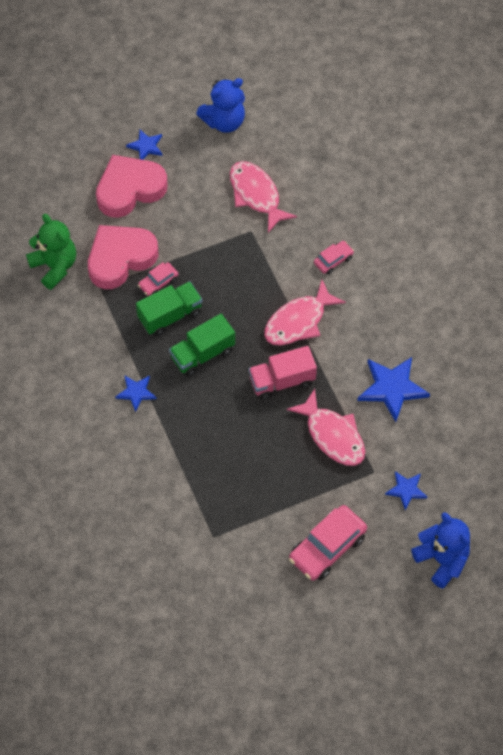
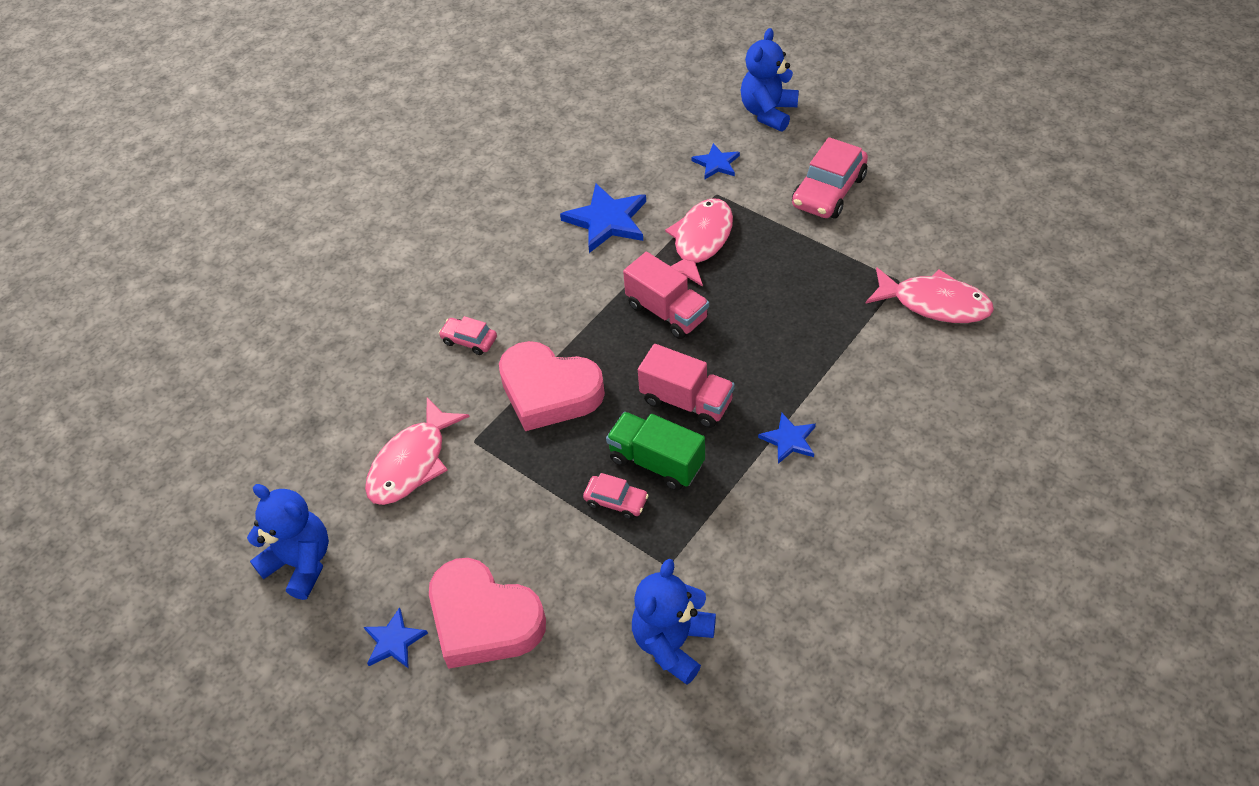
camera: 115 degrees left, 10 degrees down
(54, 266) = (673, 643): green teddy bear -> blue teddy bear
(120, 258) = (607, 566): pink heart -> pink heart (549, 391)
(202, 354) = (686, 401): green truck -> pink truck
(298, 321) = (577, 333): pink fish -> pink fish (934, 303)
(327, 547) = (829, 191): pink car -> pink car turned 105 degrees clockwise

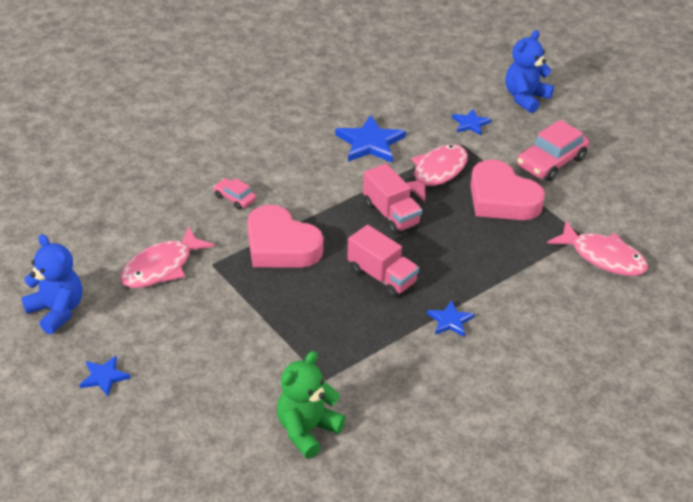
camera: 10 degrees right, 10 degrees down
(484, 619) = (174, 380): pink heart -> pink heart (502, 198)
(616, 501) = (302, 328): pink car -> none
(656, 462) = (342, 311): green truck -> none
(673, 643) = (307, 430): blue teddy bear -> green teddy bear

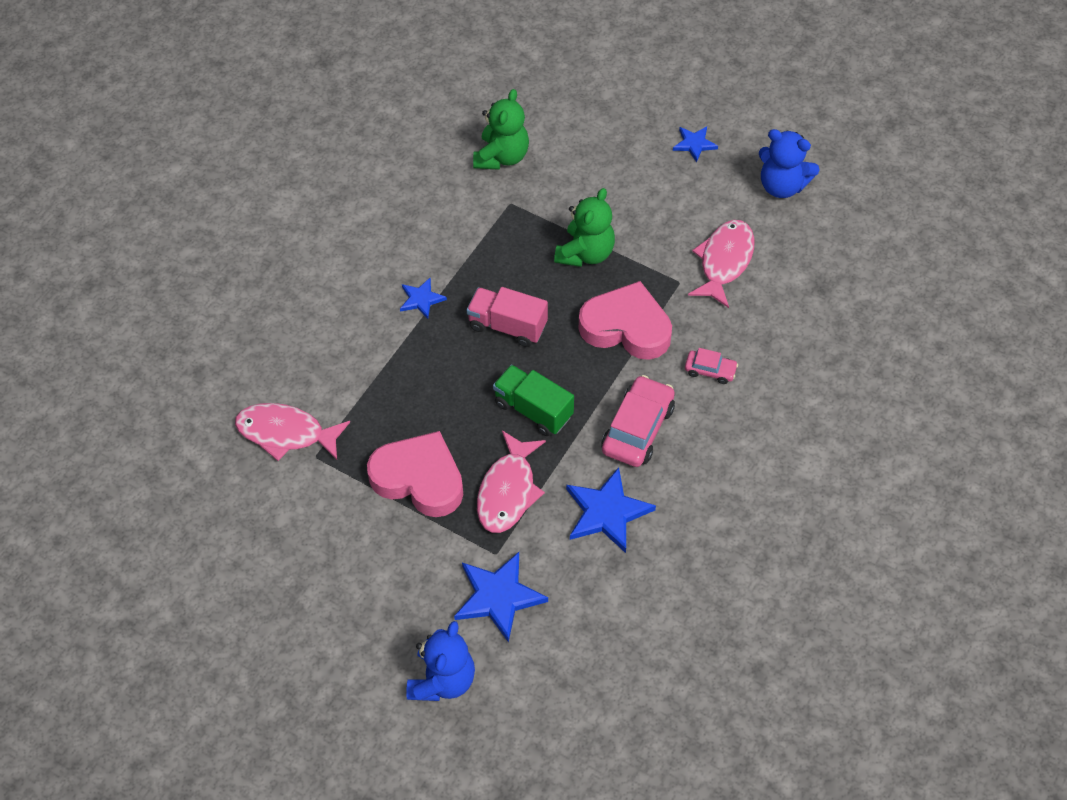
camera: 160 degrees right, 15 degrees up
(278, 312) = (585, 253): none -> green teddy bear
(391, 214) = (533, 410): pink truck -> green truck
(470, 124) = (498, 597): blue star -> blue star, size x1.76
(551, 162) = (377, 563): pink car -> pink car (637, 429)

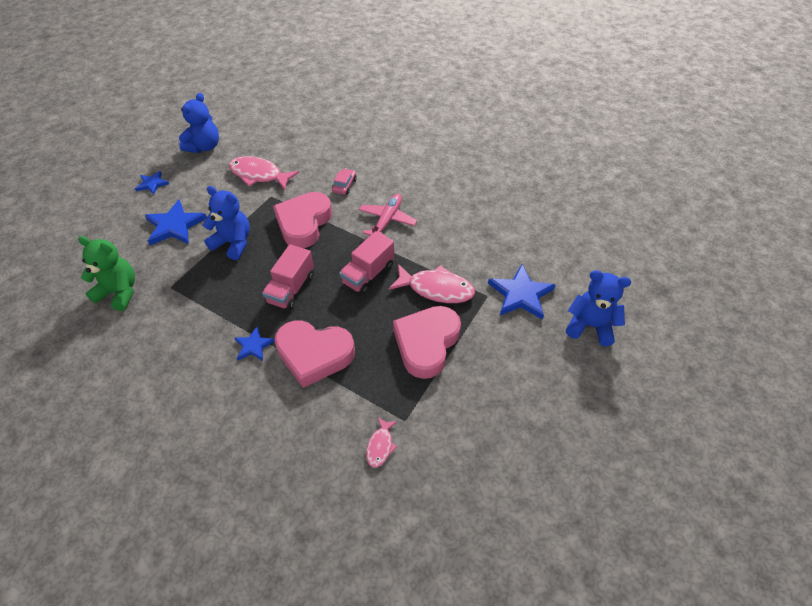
camera: 90 degrees left, 5 degrees down
(286, 433) = (380, 446): pink fish -> pink fish, size x0.52
(407, 361) = (314, 354): none -> pink heart
(533, 410) = (368, 274): green truck -> pink truck
(585, 253) = (233, 243): green teddy bear -> blue teddy bear
(607, 512) = (451, 237): blue star -> blue star (174, 226)
(637, 429) = (387, 220): pink car -> pink plane

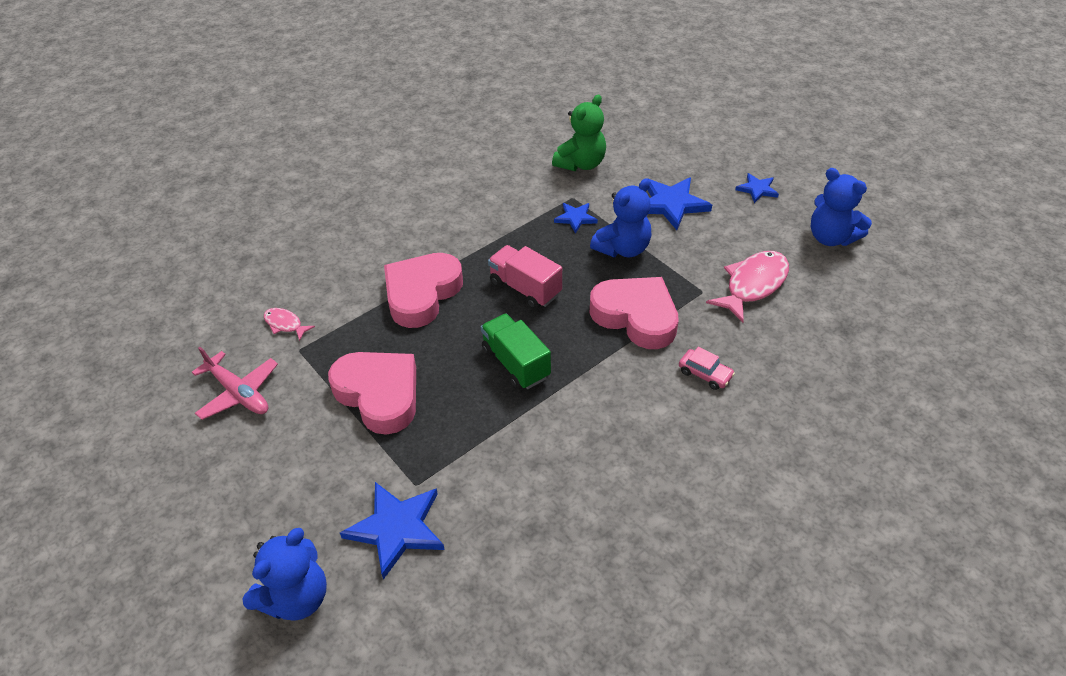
camera: 110 degrees right, 5 degrees down
(253, 346) = (459, 250): blue star -> blue star (575, 218)
(368, 274) = (515, 363): pink truck -> green truck
(387, 220) = (610, 407): pink plane -> pink plane (238, 393)
(436, 289) = (457, 429): pink fish -> none

